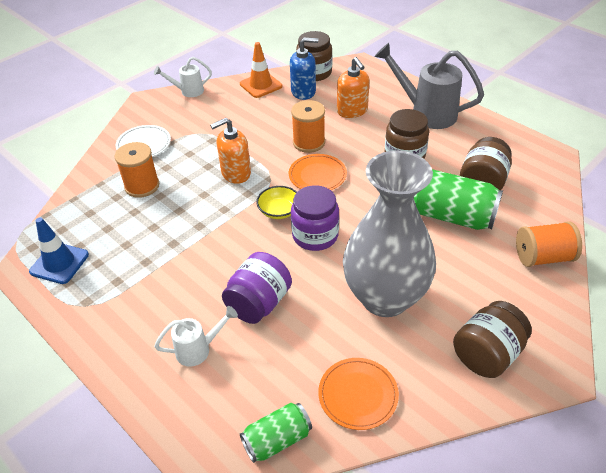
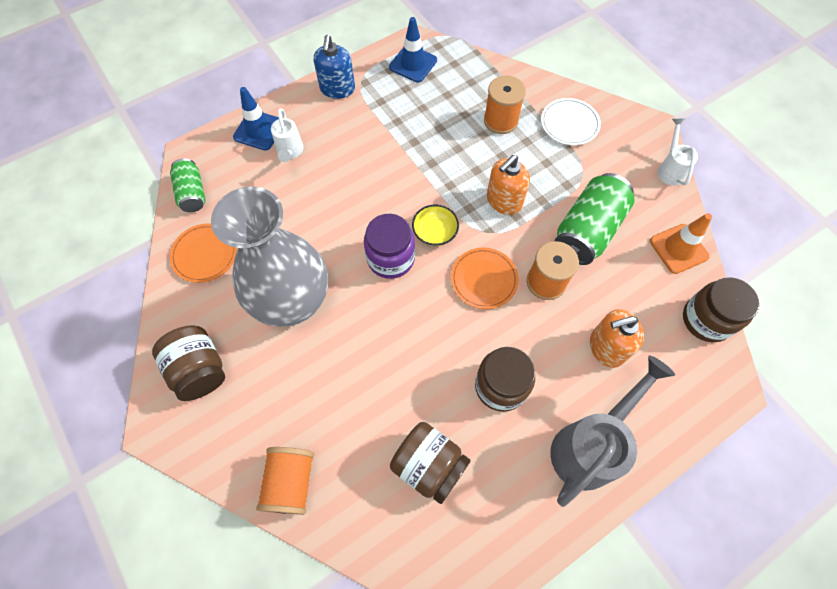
camera: 100 degrees right, 20 degrees up
(167, 393) = (259, 130): none -> blue traffic cone
(235, 173) = (504, 201): orange soap dispenser -> orange soap dispenser turned 120 degrees counterclockwise
(259, 303) = (321, 198): purple jar -> none
(303, 92) = (658, 297): blue soap dispenser -> blue soap dispenser (337, 89)
(451, 215) = (383, 404): green can -> green can (588, 230)

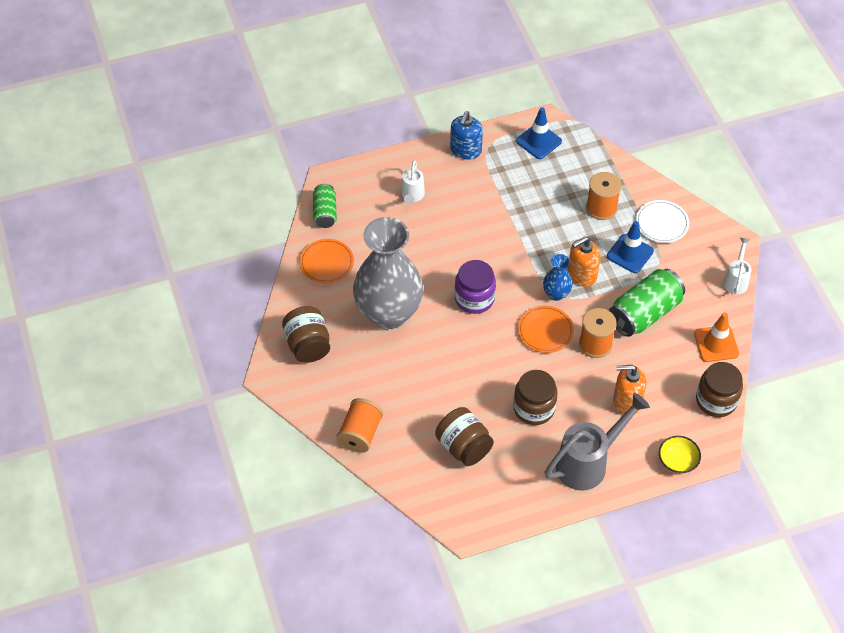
camera: 15 degrees right, 10 degrees down
(259, 130) = (390, 172): blue traffic cone -> blue traffic cone (630, 253)
(435, 232) = (516, 286): yellow bowl -> yellow bowl (677, 460)
(482, 230) = (556, 293): none -> blue vase

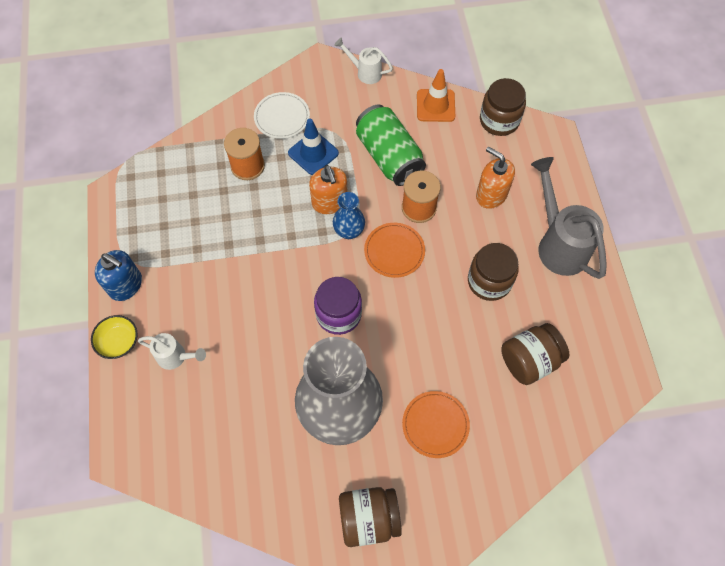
camera: 80 degrees left, 10 degrees up
(325, 213) = (171, 468): green can -> none
(326, 262) = (250, 477): orange plate -> orange plate (435, 425)
(360, 434) = (502, 472): orange spool -> none
(538, 141) = (138, 207): blue traffic cone -> none
(626, 401) = (491, 195): orange soap dispenser -> orange soap dispenser turned 120 degrees clockwise
(677, 460) = (562, 166): yellow bowl -> yellow bowl (118, 341)

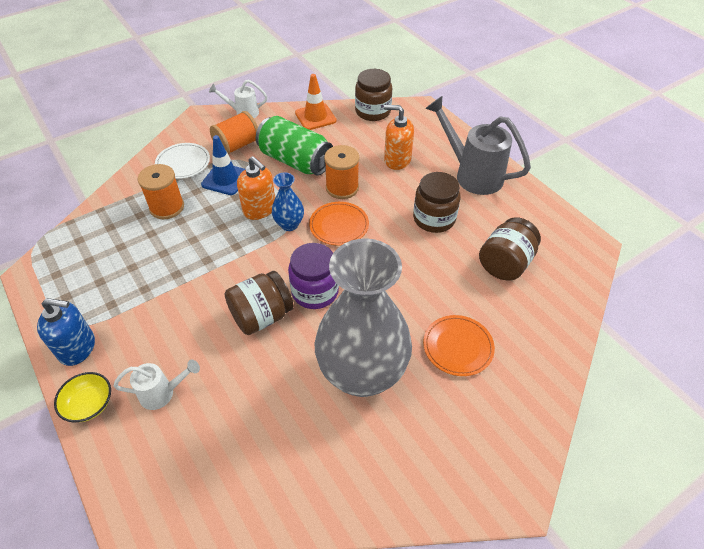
camera: 25 degrees left, 15 degrees down
(341, 114) = (237, 145): none -> orange spool
(369, 518) = (446, 460): brown jar -> brown jar (262, 316)

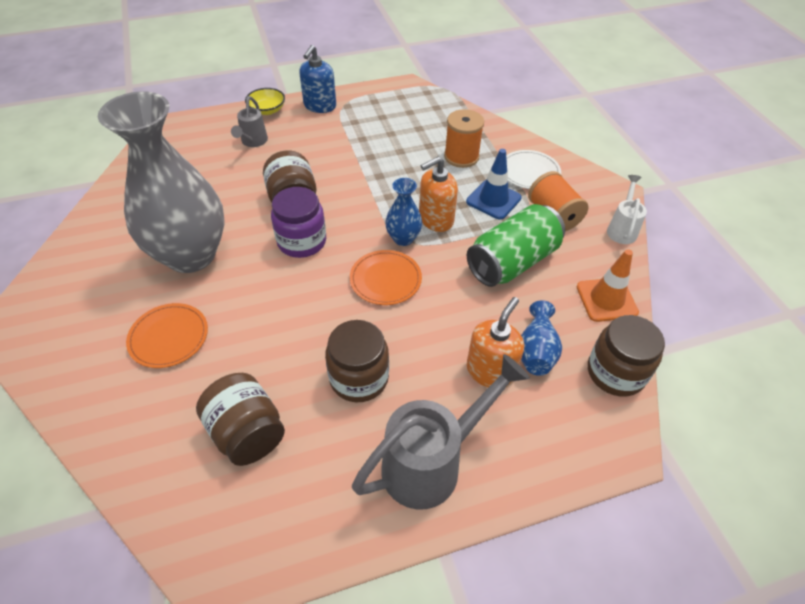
camera: 105 degrees right, 0 degrees up
(163, 393) = (253, 142): white watering can -> grey watering can
(342, 188) = (449, 296): orange spool -> none
(371, 142) = (536, 351): none -> blue vase

